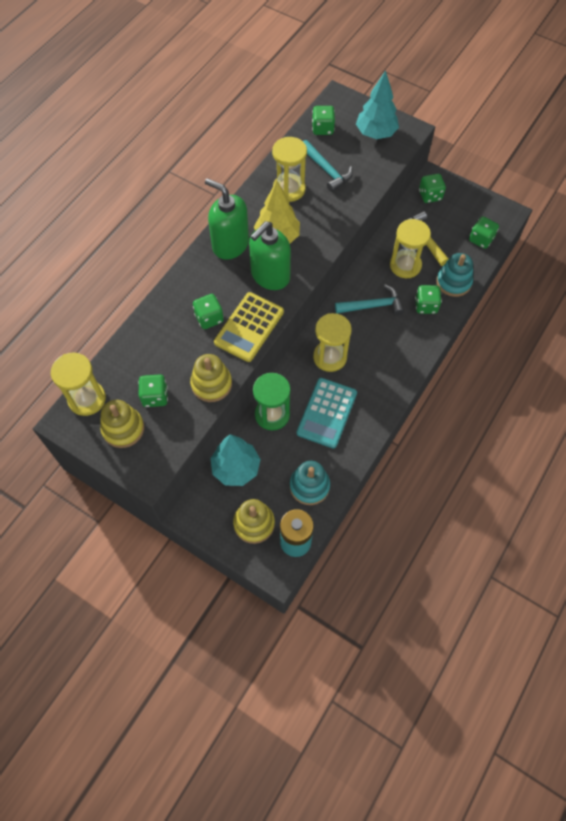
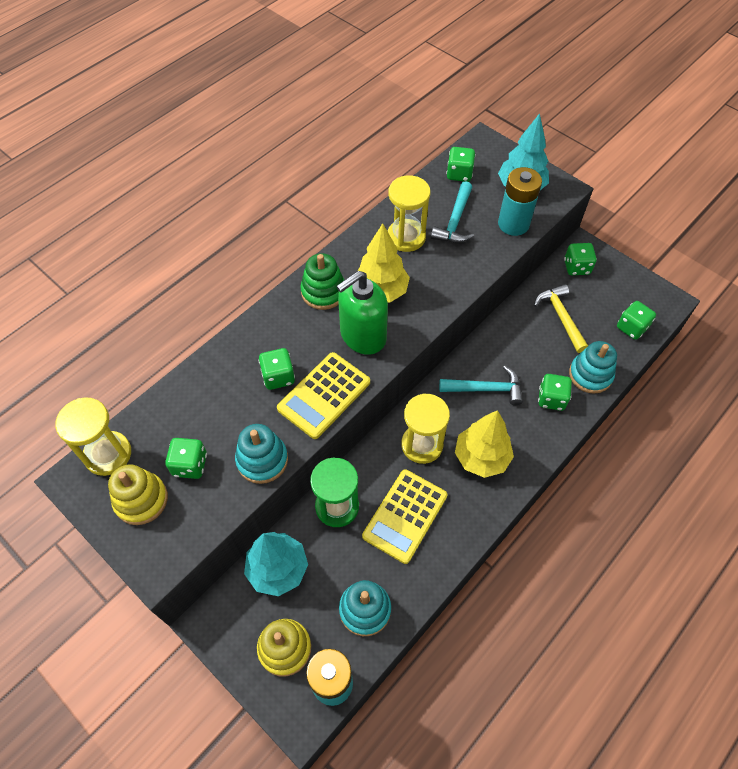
camera: 10 degrees right, 5 degrees down
(211, 384) = (262, 460): yellow stacking toy -> turquoise stacking toy
(230, 244) = (323, 292): green soap dispenser -> green stacking toy
(327, 170) = (455, 221): turquoise hammer -> turquoise hammer turned 45 degrees clockwise
(327, 413) = (405, 516): turquoise calculator -> yellow calculator
(375, 166) = (513, 224): none -> turquoise battery
(378, 359) = (481, 457): none -> yellow tree
(405, 265) = (533, 346): yellow hourglass -> none

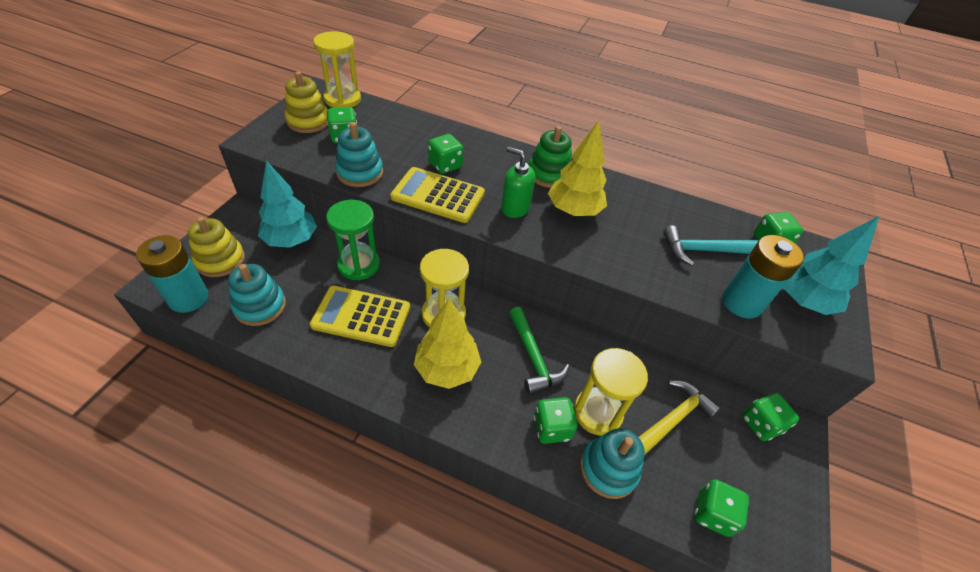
camera: 65 degrees right, 10 degrees down
(362, 336) = (515, 208): green soap dispenser -> green soap dispenser, size x0.64
(406, 237) = (652, 216): yellow hourglass -> yellow hourglass (597, 412)
(486, 389) = (533, 357): turquoise hammer -> green hammer

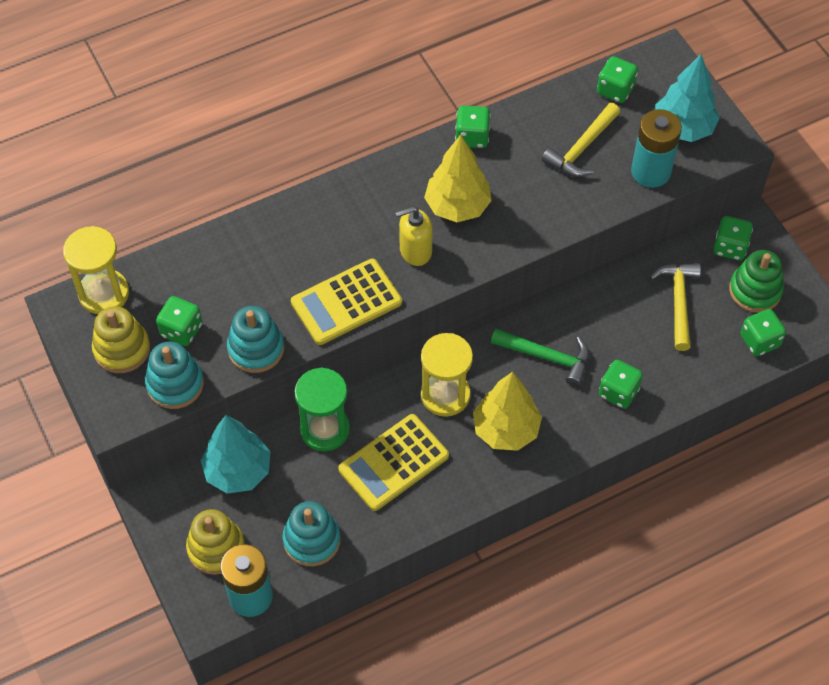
camera: 45 degrees left, 10 degrees up
(445, 165) = (306, 267): green dice -> green dice (472, 137)
(515, 208) = (415, 251): green soap dispenser -> yellow soap dispenser
(549, 174) = (392, 188): green stacking toy -> green stacking toy (755, 290)
(597, 412) = (632, 350): yellow hourglass -> none
(608, 469) = (679, 380): turquoise stacking toy -> turquoise stacking toy (175, 384)
(702, 250) = (582, 148): turquoise hammer -> yellow hammer

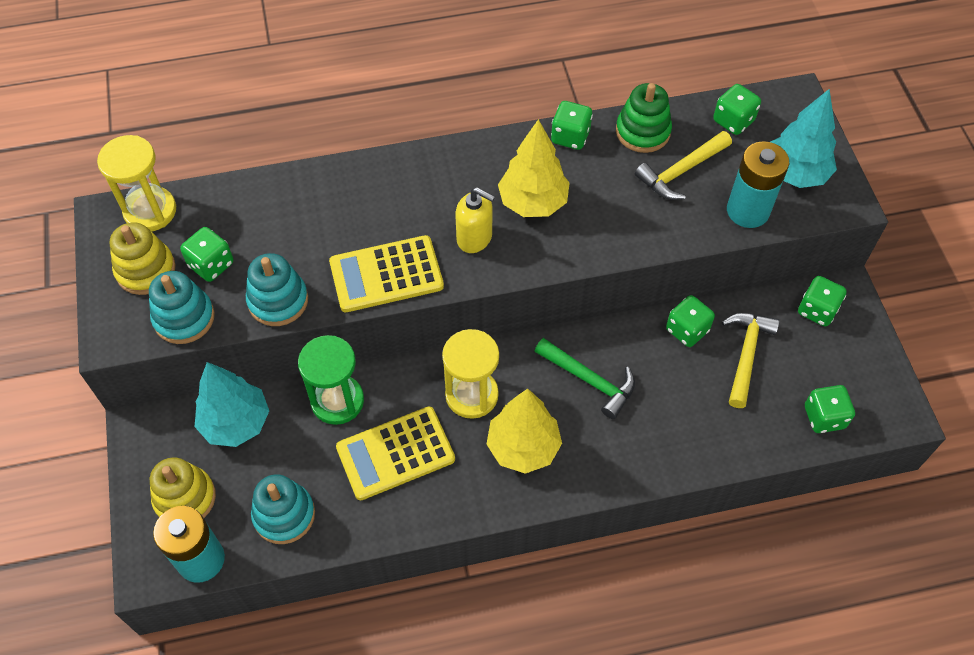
camera: 15 degrees right, 0 degrees up
(415, 251) = (474, 238): yellow soap dispenser -> yellow soap dispenser turned 150 degrees counterclockwise
(618, 392) = (655, 436): green dice -> green dice (687, 330)
(755, 290) = (832, 362): green stacking toy -> green stacking toy (642, 132)

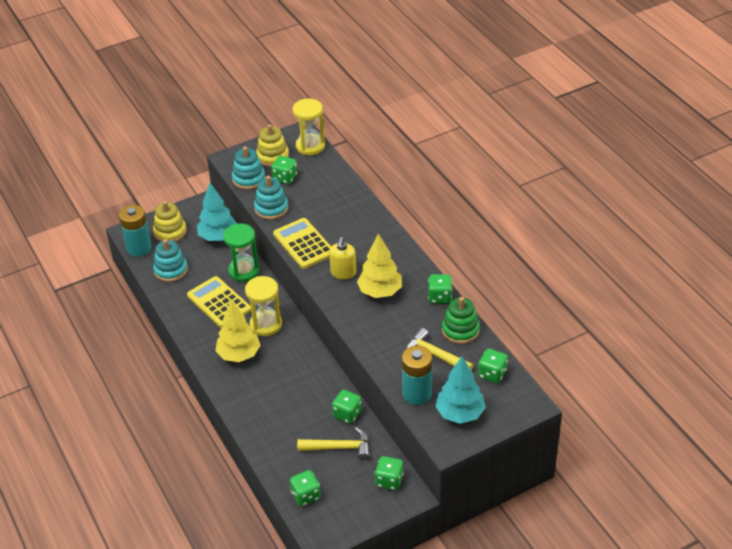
camera: 75 degrees right, 15 degrees down
(590, 380) = (293, 374): green hammer -> none

